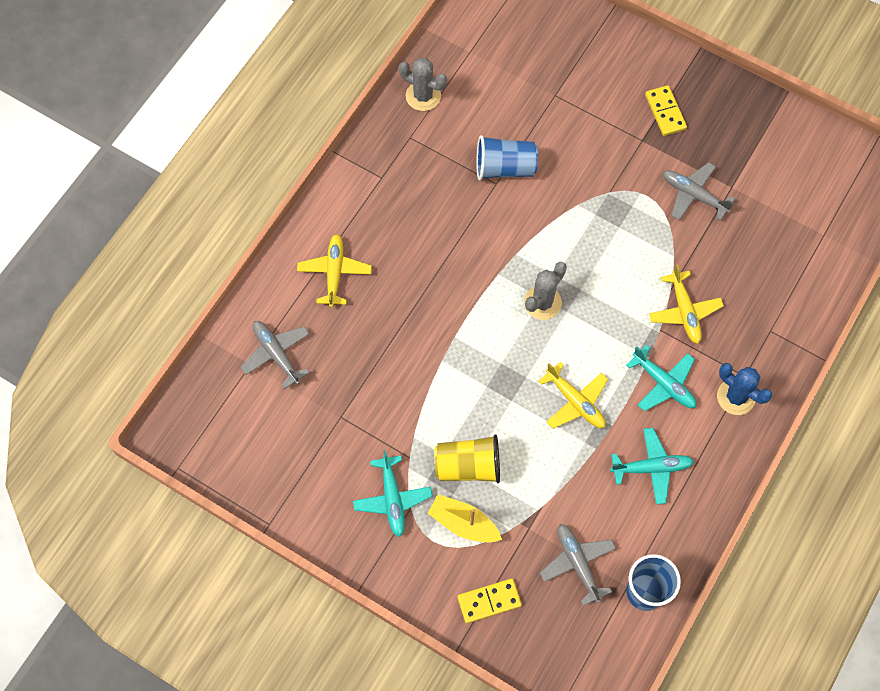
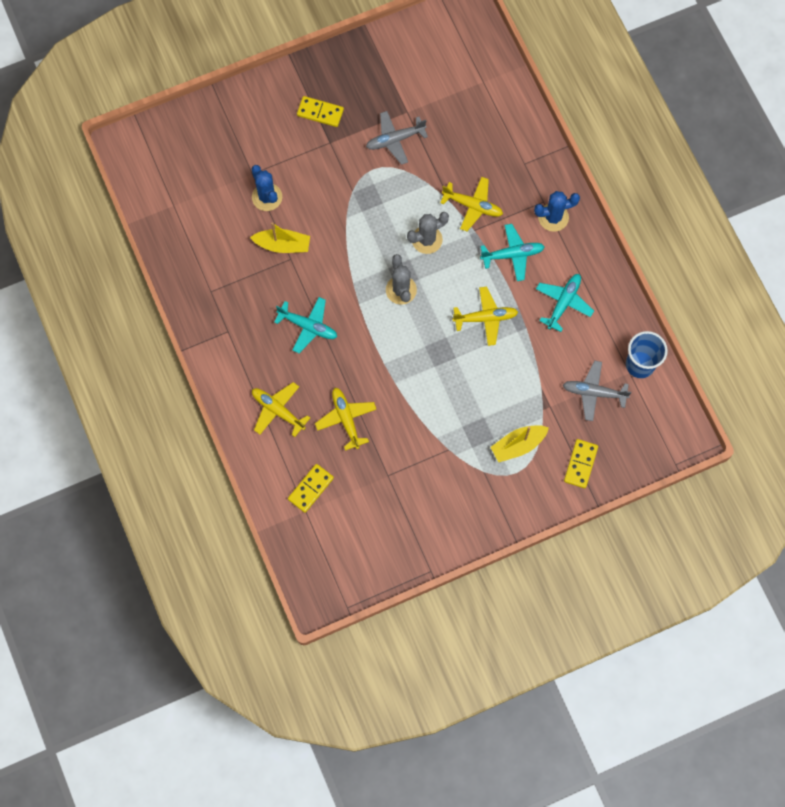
camera: 55 degrees left, 5 degrees up
(276, 354) = (311, 488): grey plane -> yellow domino
(371, 339) = (346, 419): none -> yellow plane
(392, 499) = (470, 479): turquoise plane -> turquoise plane (308, 326)
(423, 96) = (184, 260): grey cactus -> grey cactus (427, 239)
(468, 466) = (481, 416): yellow cup -> none
(504, 168) = (283, 245): blue cup -> yellow boat
(542, 123) = (267, 197): none -> blue cactus

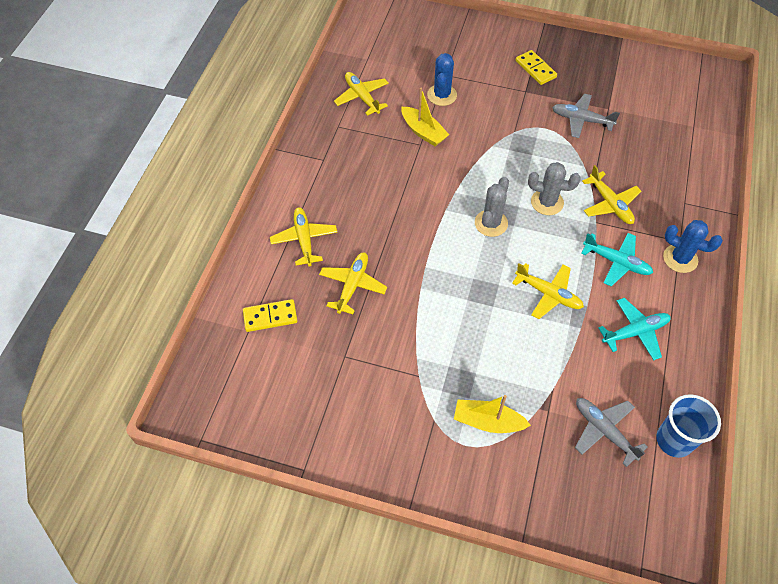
camera: 40 degrees right, 15 degrees down
(204, 248) = (362, 97): none -> yellow plane
(308, 326) = (388, 198): turquoise plane -> none
(580, 464) = (536, 487): yellow domino -> none

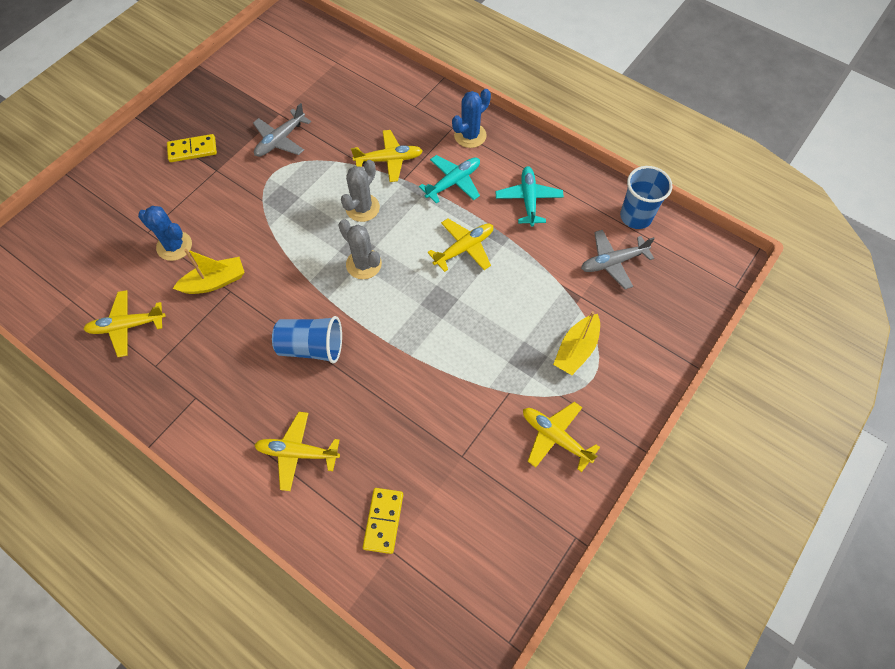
camera: 70 degrees left, 5 degrees up
(352, 285) = (380, 420): yellow plane -> yellow plane (555, 437)
(396, 215) = (312, 347): none -> blue cup

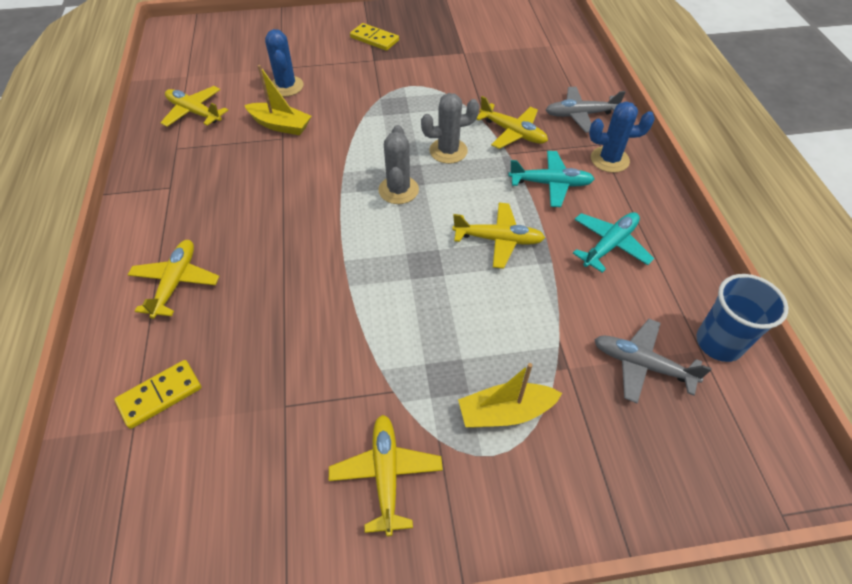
camera: 45 degrees right, 10 degrees down
(280, 140) = (443, 69): grey plane -> grey plane (580, 115)
(297, 453) = (176, 282): yellow plane -> yellow plane turned 45 degrees clockwise
(312, 347) = (285, 217): blue cup -> none

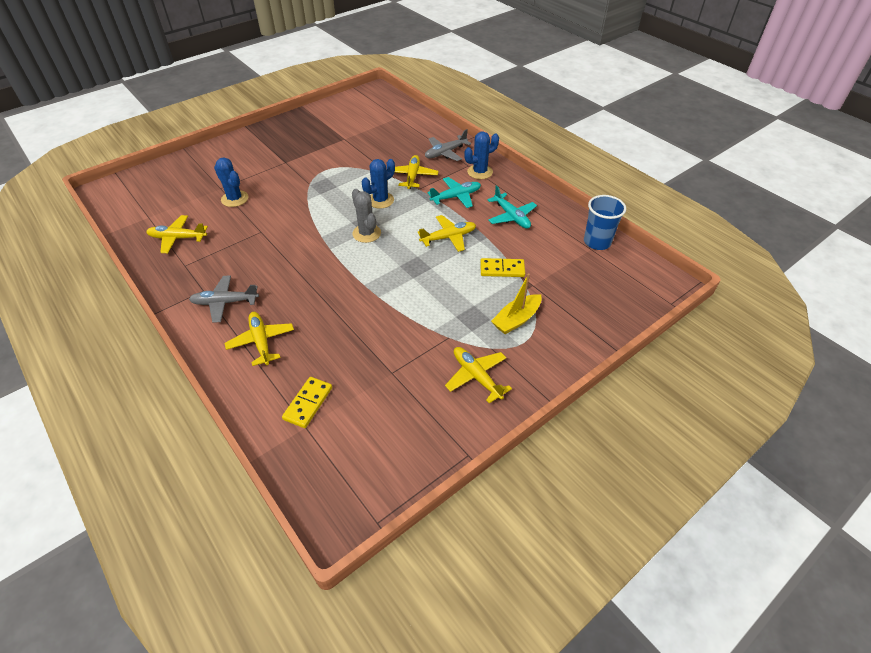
camera: 30 degrees left, 5 degrees down
(280, 125) = (252, 224): yellow boat -> none
(374, 39) = (274, 149): yellow domino -> yellow domino (502, 269)
(448, 151) = (380, 200): grey cactus -> blue cactus
(513, 133) = (412, 176): yellow plane -> yellow plane turned 90 degrees counterclockwise
(610, 245) = (511, 216): turquoise plane -> turquoise plane turned 135 degrees clockwise
(641, 364) = (567, 268): grey plane -> grey plane (225, 302)

